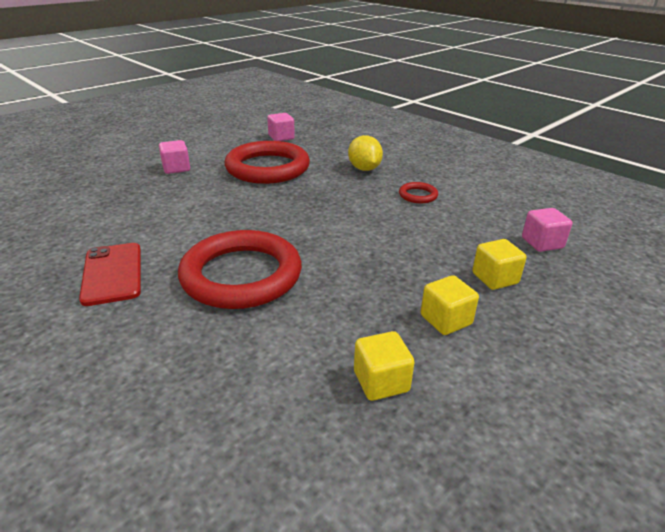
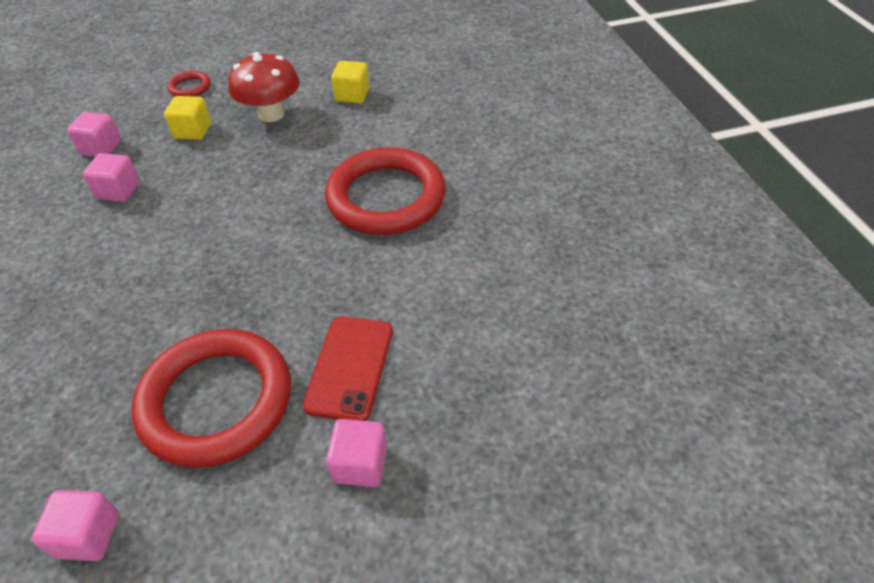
camera: 150 degrees left, 15 degrees up
(112, 273) = (502, 237): red phone -> red phone (350, 367)
(364, 169) = (88, 338): yellow lemon -> none
(418, 195) = (104, 250): red ring -> red ring (190, 87)
(446, 320) = (271, 114): yellow cube -> red mushroom
(469, 222) = (118, 190): none -> pink cube

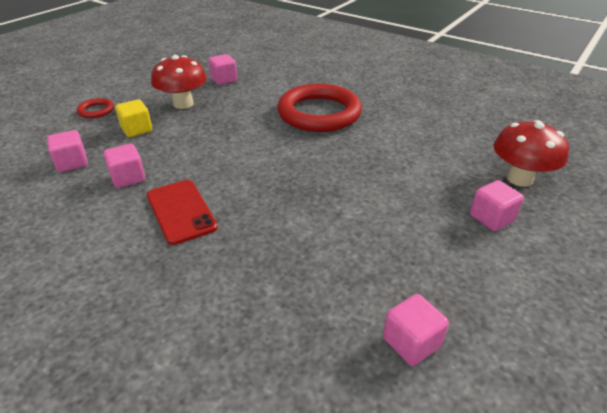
camera: 40 degrees left, 10 degrees down
(216, 401) = (376, 237): red ring -> none
(350, 367) = (420, 185): red phone -> red phone (181, 211)
(352, 95) = (224, 80): yellow cube -> pink cube
(478, 436) = (519, 179): none -> red mushroom

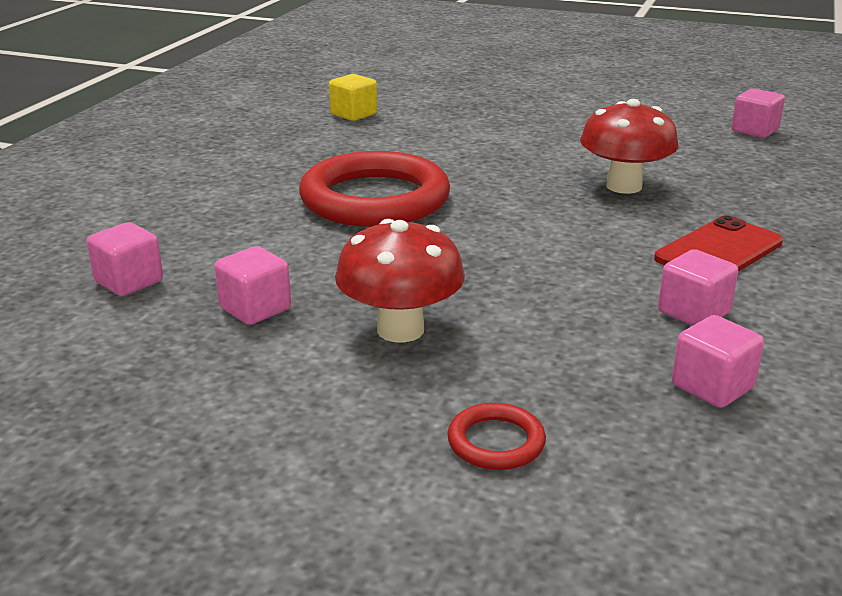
camera: 105 degrees left, 10 degrees down
(137, 129) = (541, 353): yellow cube -> yellow cube (353, 114)
(491, 218) = (559, 107): pink cube -> pink cube (129, 282)
(519, 179) = (476, 97): red mushroom -> red mushroom (624, 186)

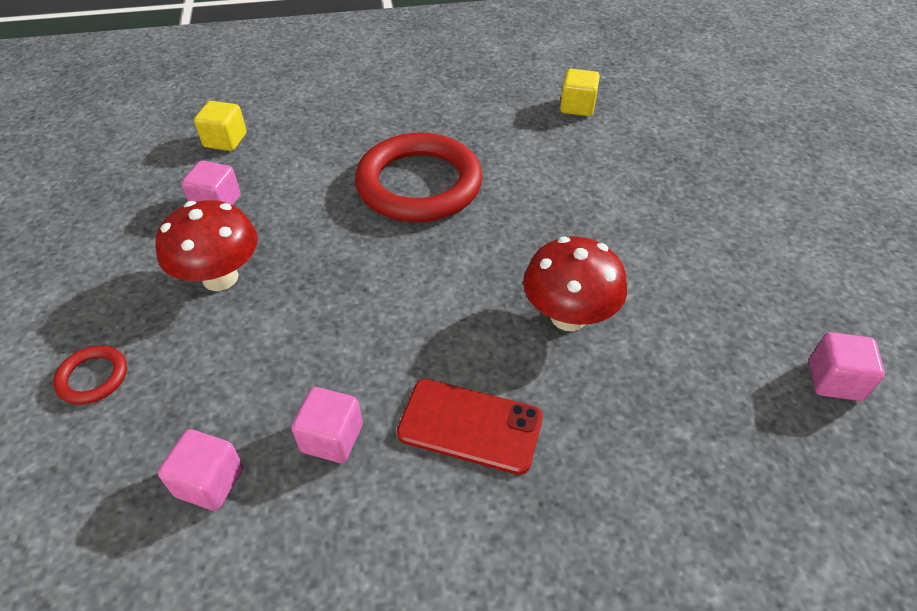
camera: 60 degrees right, 20 degrees up
(129, 282) = (225, 140): pink cube -> yellow cube

